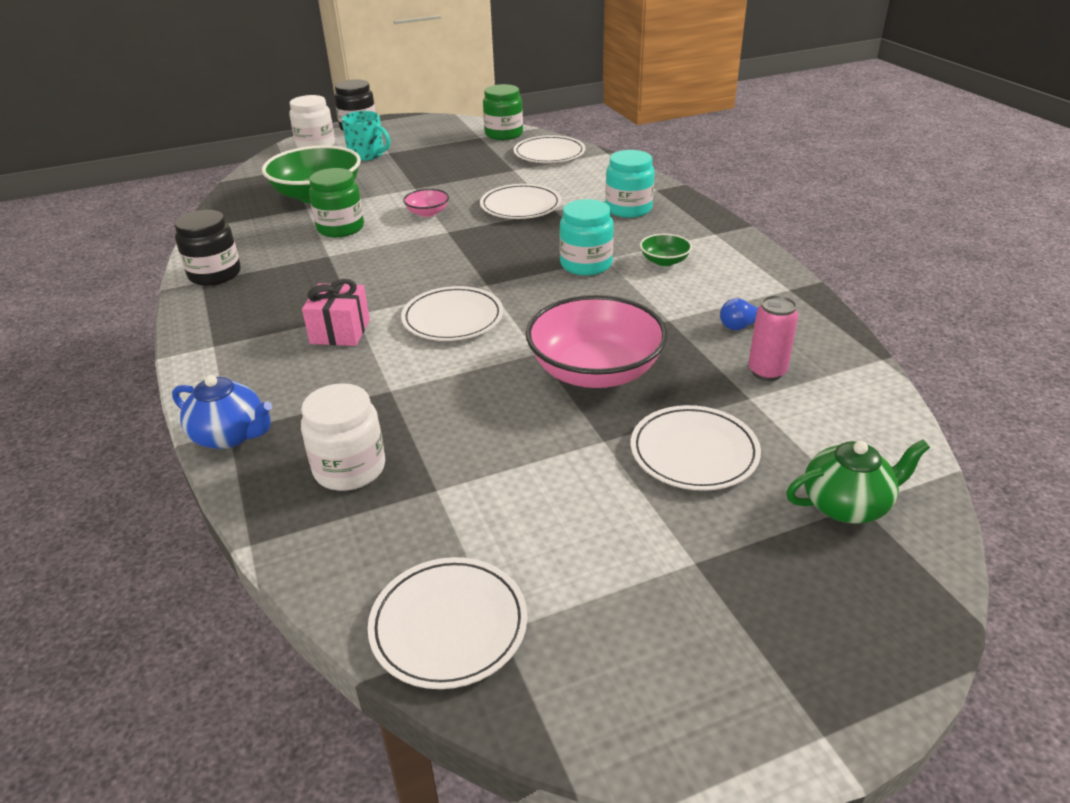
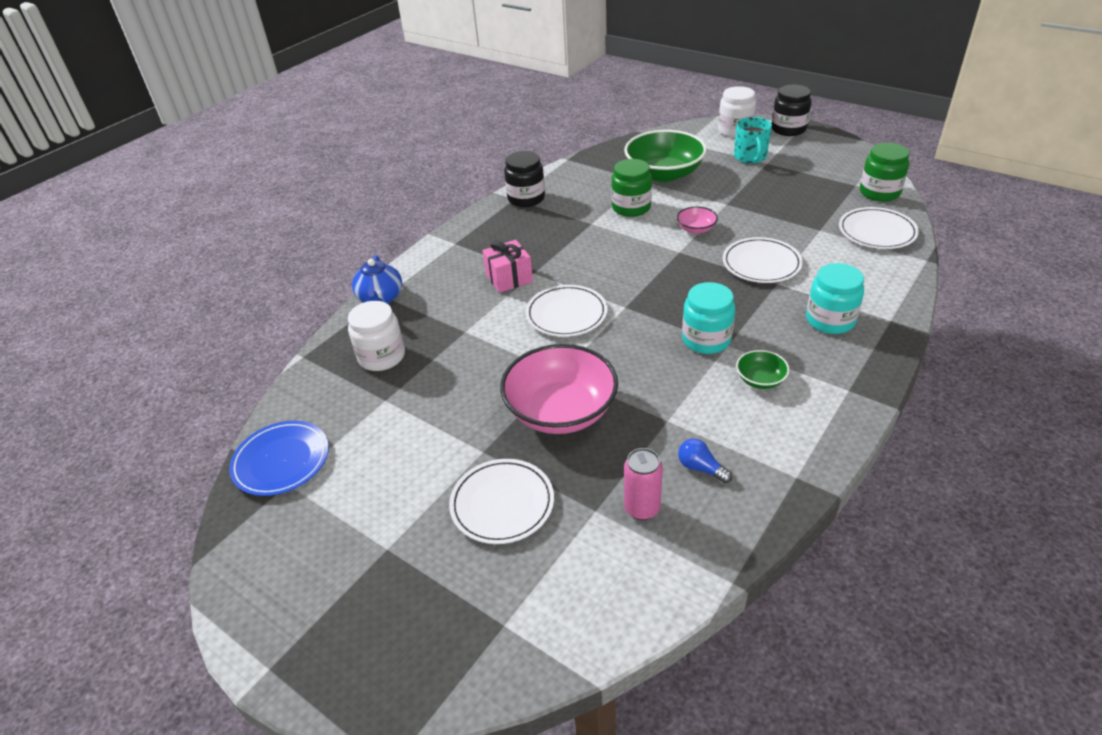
camera: 60 degrees right, 5 degrees up
(449, 625) = (281, 461): white plate -> blue plate
(847, 505) = (498, 616): green teapot -> none

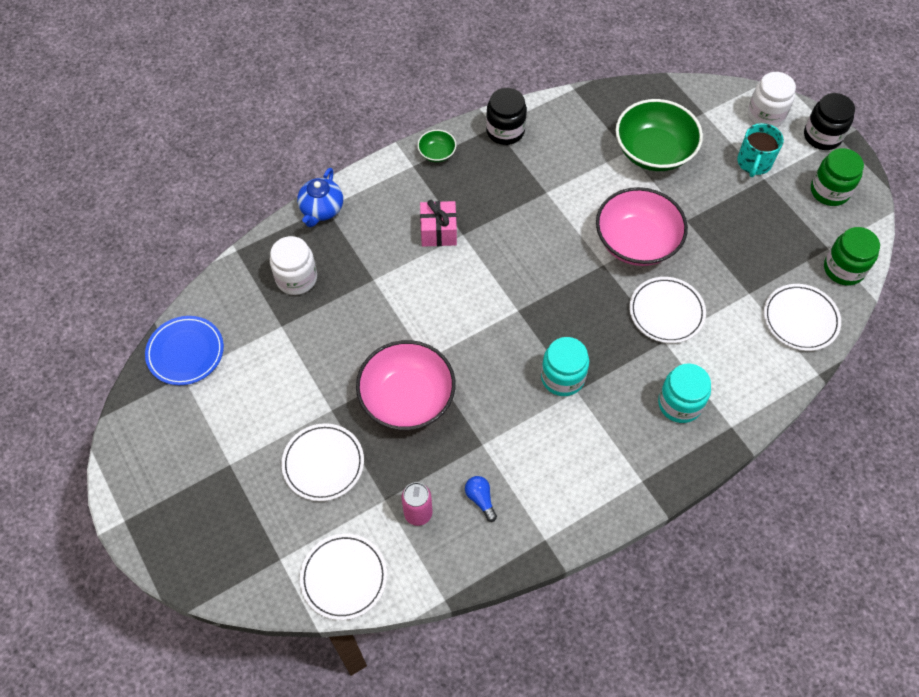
camera: 20 degrees right, 20 degrees up
(566, 314) = (464, 297): white plate -> white plate (344, 577)
(631, 207) = (594, 186): green jar -> green jar (829, 191)
(696, 229) = (636, 242): pink bowl -> pink bowl, size x2.20
(760, 380) = (579, 438): green bowl -> green bowl (437, 153)

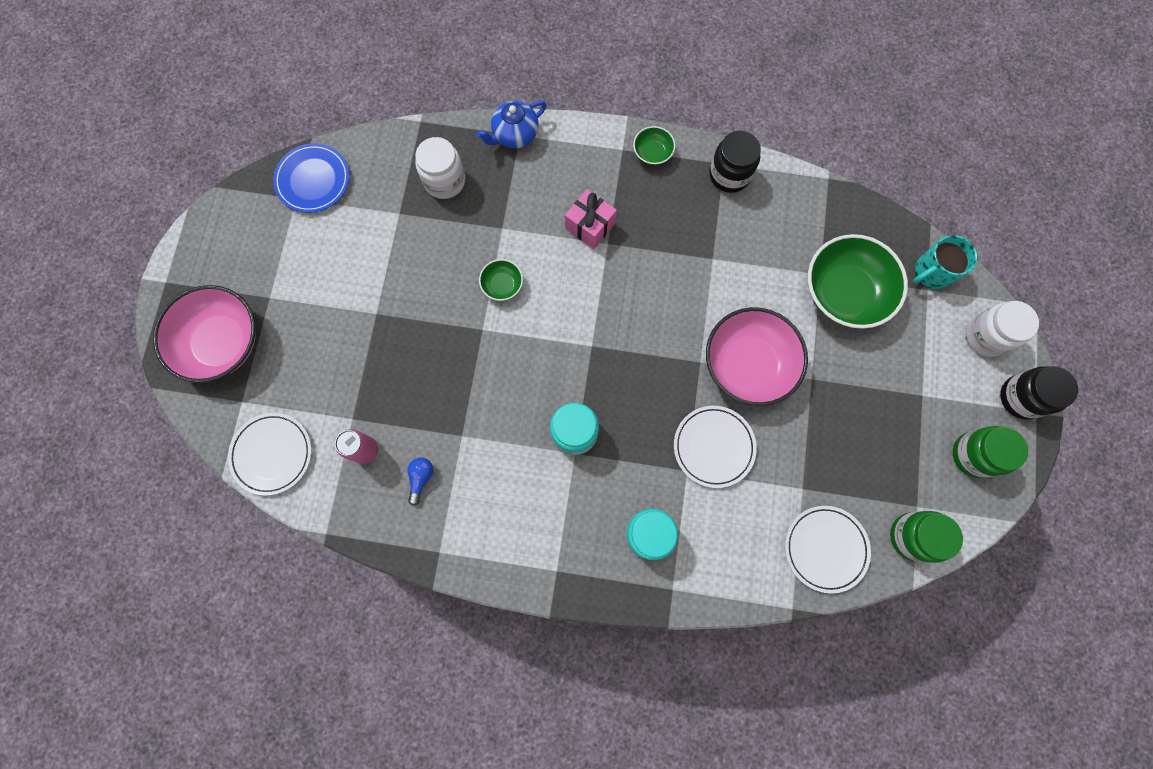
camera: 40 degrees right, 15 degrees up
(323, 463) = (333, 352): white plate -> none
(407, 398) = (439, 350): pink bowl -> pink bowl (221, 342)
(411, 318) = (502, 285): none -> green bowl
(754, 163) = (928, 373): turquoise mug -> turquoise mug (932, 272)

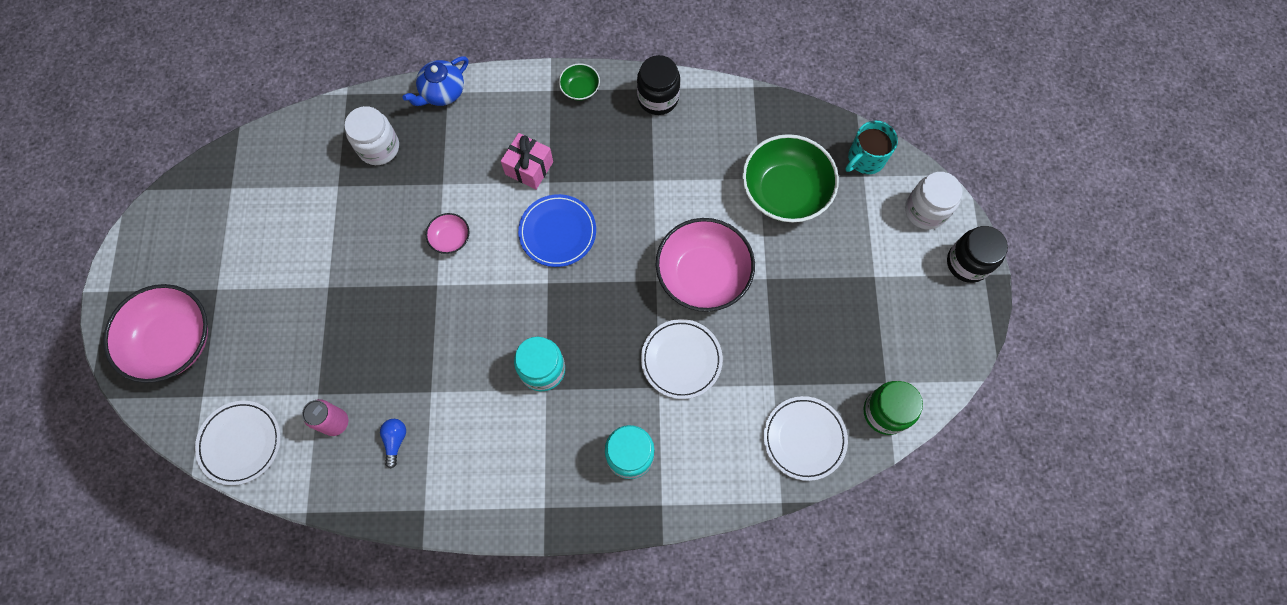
camera: 10 degrees left, 5 degrees down
(313, 180) = (246, 167): blue plate -> blue plate (557, 232)
(502, 285) = (450, 238): green bowl -> pink bowl
(973, 455) = (931, 324): green jar -> none

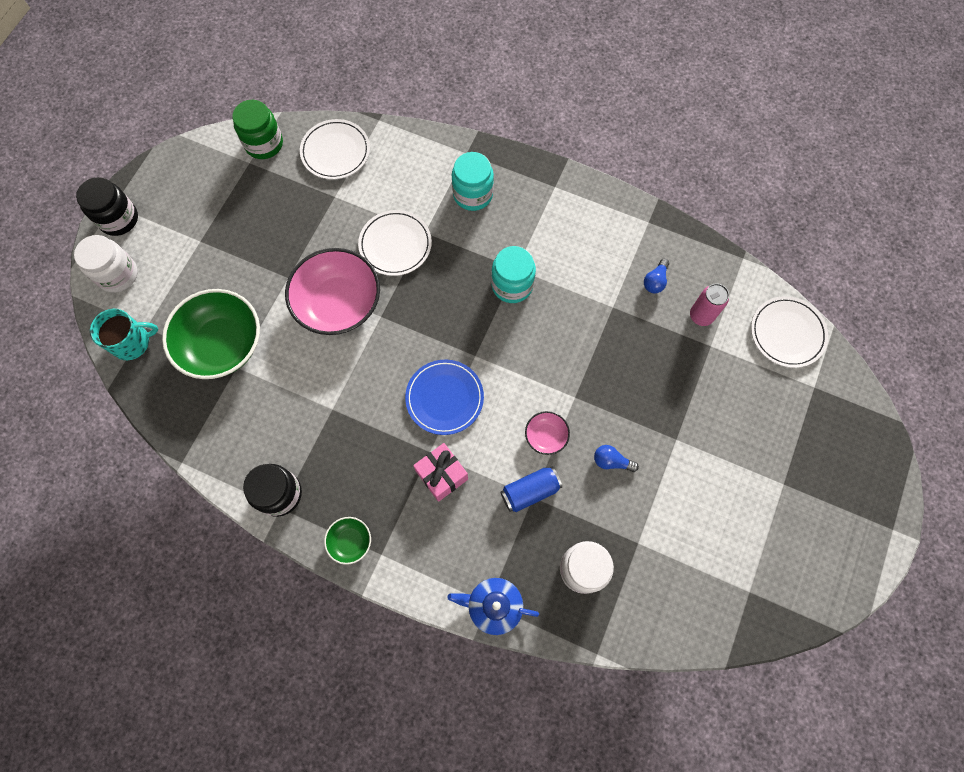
camera: 155 degrees left, 0 degrees up
(174, 341) = (833, 449): pink bowl -> none
(382, 242) = (611, 461): none -> blue light bulb
(442, 92) = (493, 606): blue teapot -> blue teapot turned 150 degrees counterclockwise
(446, 187) = (530, 491): none -> blue can

